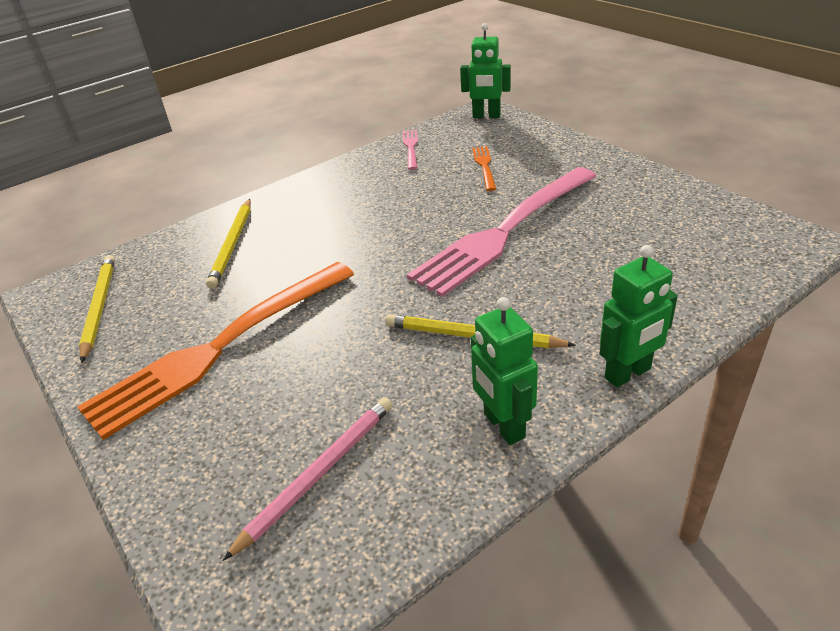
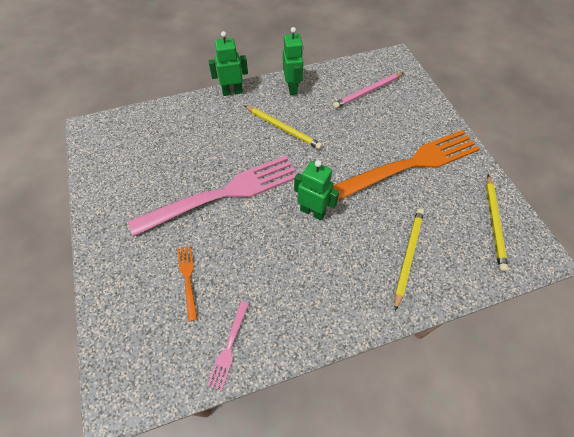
camera: 165 degrees left, 20 degrees up
(484, 166) = (188, 279): orange fork -> orange fork turned 150 degrees clockwise
(486, 116) = (125, 381): green robot -> green robot (312, 212)

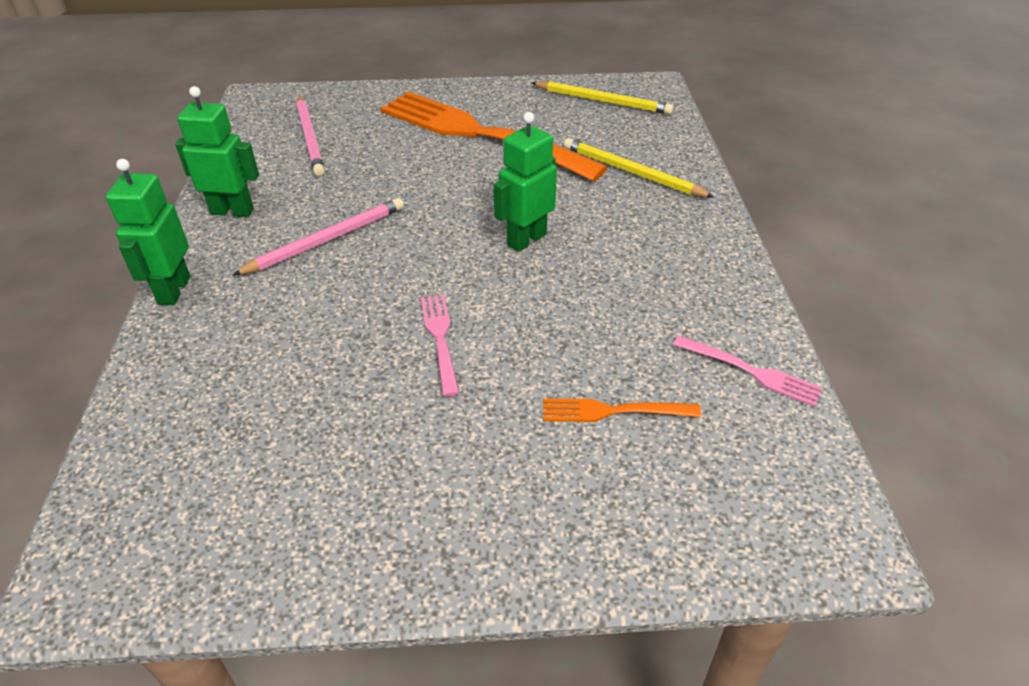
camera: 75 degrees left, 15 degrees down
(223, 194) = (440, 339): pink fork -> pink fork, size x0.41
(283, 128) = (326, 240): yellow pencil -> pink pencil
(410, 164) = (481, 134): orange fork -> orange fork turned 45 degrees counterclockwise

